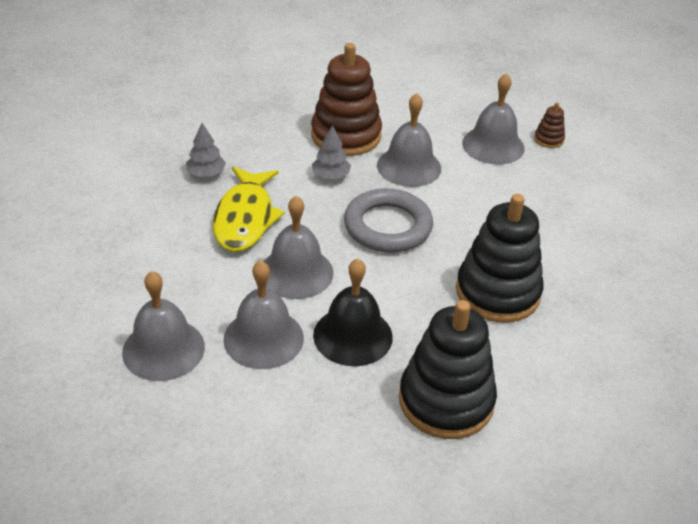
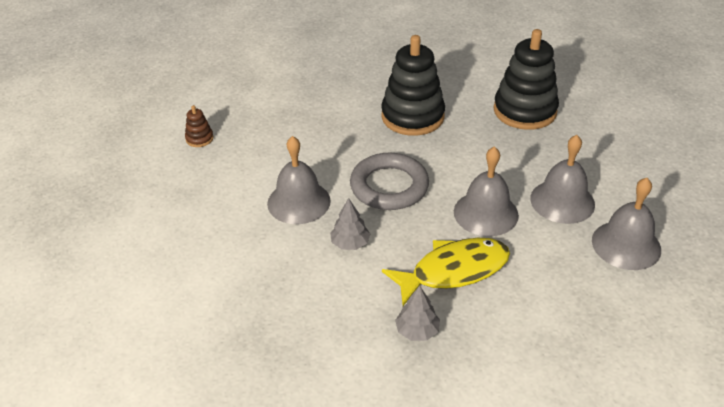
camera: 115 degrees left, 0 degrees up
(346, 136) = (279, 259): brown stacking toy -> none
(353, 335) = (515, 163): black bell -> none
(493, 145) = (230, 165): grey bell -> none

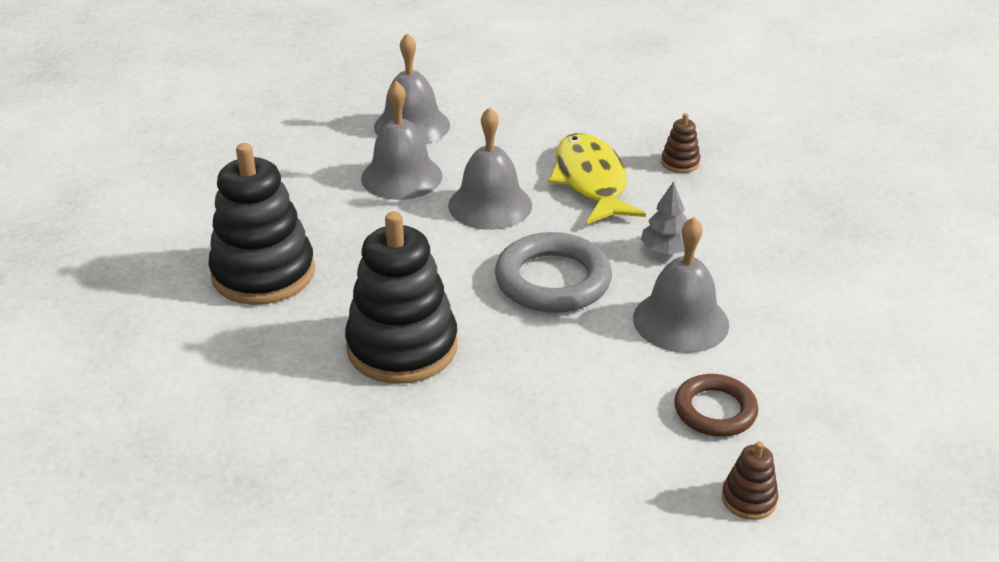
camera: 140 degrees left, 5 degrees down
(242, 166) = (715, 410): none -> brown ring
(417, 331) = (680, 163): grey tree -> brown stacking toy
(454, 271) = (591, 181): yellow fish -> yellow fish turned 60 degrees clockwise

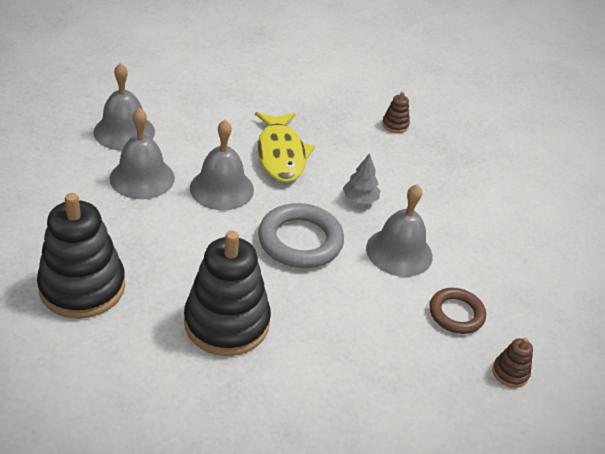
camera: 30 degrees left, 5 degrees up
(591, 181) = (281, 154): yellow fish -> yellow fish turned 150 degrees counterclockwise
(680, 163) = (331, 128): brown stacking toy -> brown stacking toy (395, 125)

